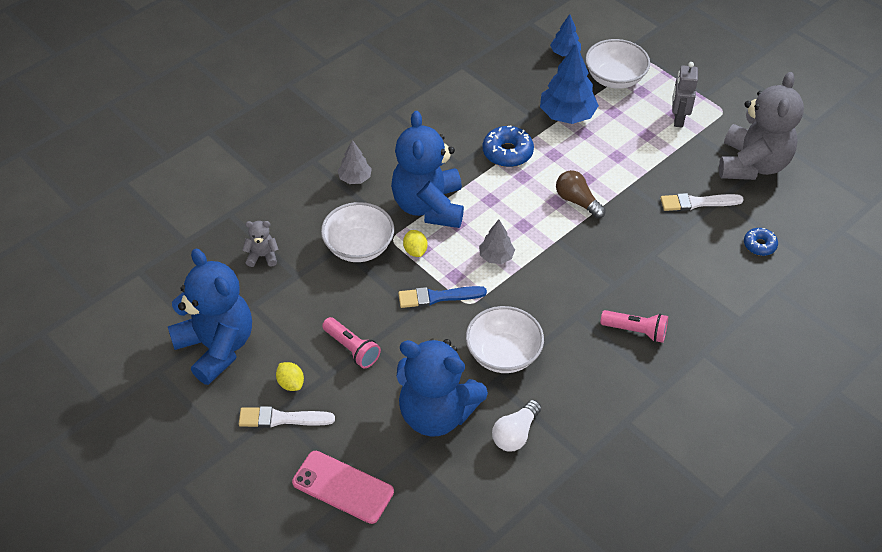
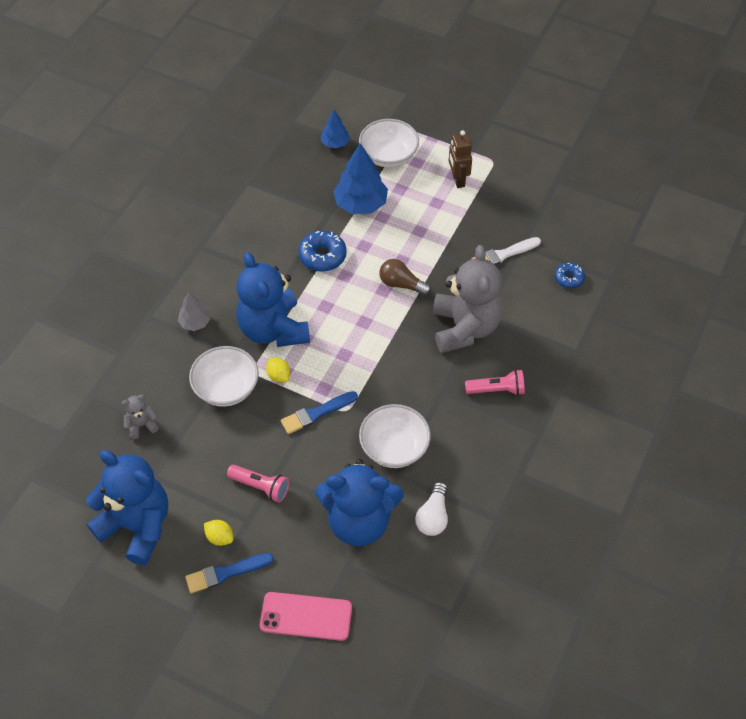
camera: 20 degrees left, 5 degrees up
(282, 419) = (226, 573): white brush -> blue brush
(496, 256) = (352, 359): grey tree -> none
(678, 119) = (458, 180): grey robot -> brown robot
(752, 164) = (535, 205): grey teddy bear -> grey teddy bear (465, 328)

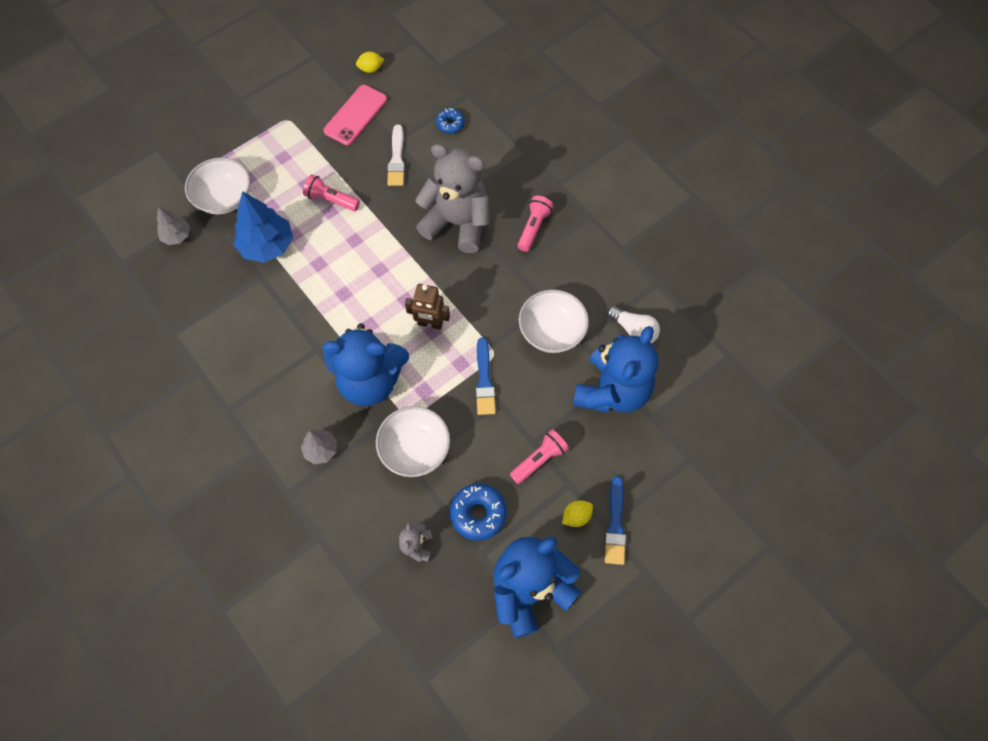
camera: 65 degrees left, 10 degrees up
(279, 376) = (426, 397): yellow lemon -> yellow lemon (371, 69)
(306, 616) = (686, 472): pink phone -> pink phone (355, 115)
(322, 256) = (309, 303): blue donut -> blue donut (478, 514)
(335, 143) = (177, 236): blue tree -> grey tree
(401, 284) = (381, 251): brown light bulb -> none
(431, 227) = (331, 200): none -> pink flashlight
(458, 180) = (291, 156): brown robot -> brown robot (430, 324)

